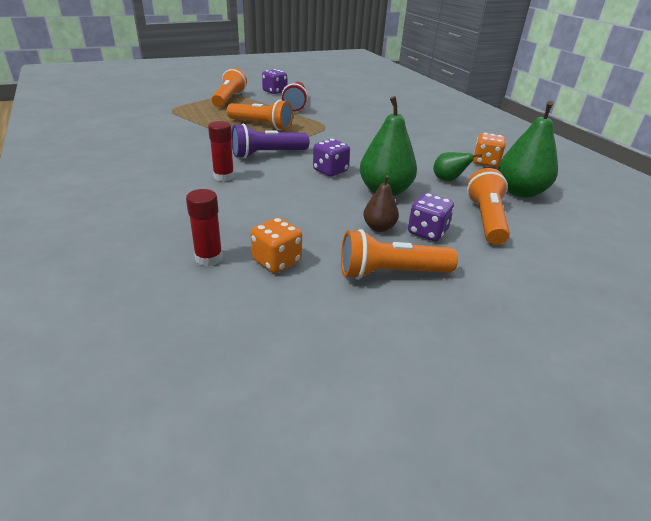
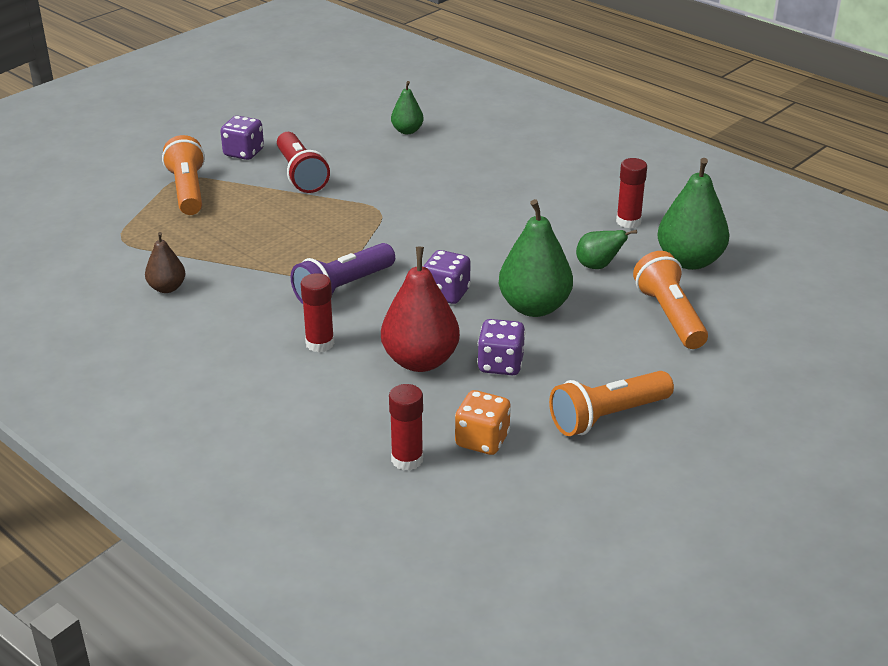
camera: 20 degrees left, 0 degrees up
(261, 125) = (288, 235): orange flashlight -> none
(279, 201) = (420, 361): none -> red pear
(373, 99) = (407, 131): none -> green pear
(379, 227) = (560, 363): brown pear -> brown pear (167, 288)
(427, 232) = (615, 353): purple dice -> purple dice (500, 364)
(485, 162) = (628, 221): orange dice -> red glue stick

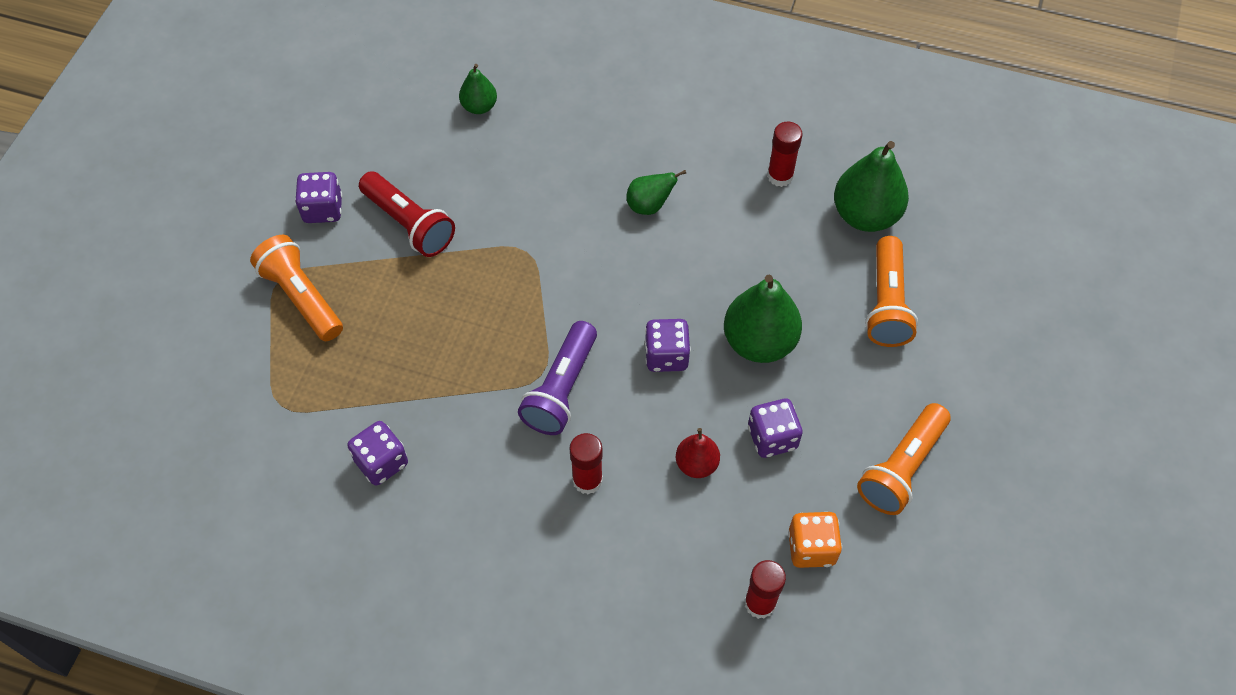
camera: 25 degrees left, 25 degrees up
(167, 288) = (381, 462): brown pear -> purple dice
(420, 361) = (696, 464): red pear -> red pear, size x0.55
(598, 266) = (786, 256): green pear -> green pear (649, 206)
(669, 316) = (886, 304): orange flashlight -> orange flashlight turned 135 degrees counterclockwise

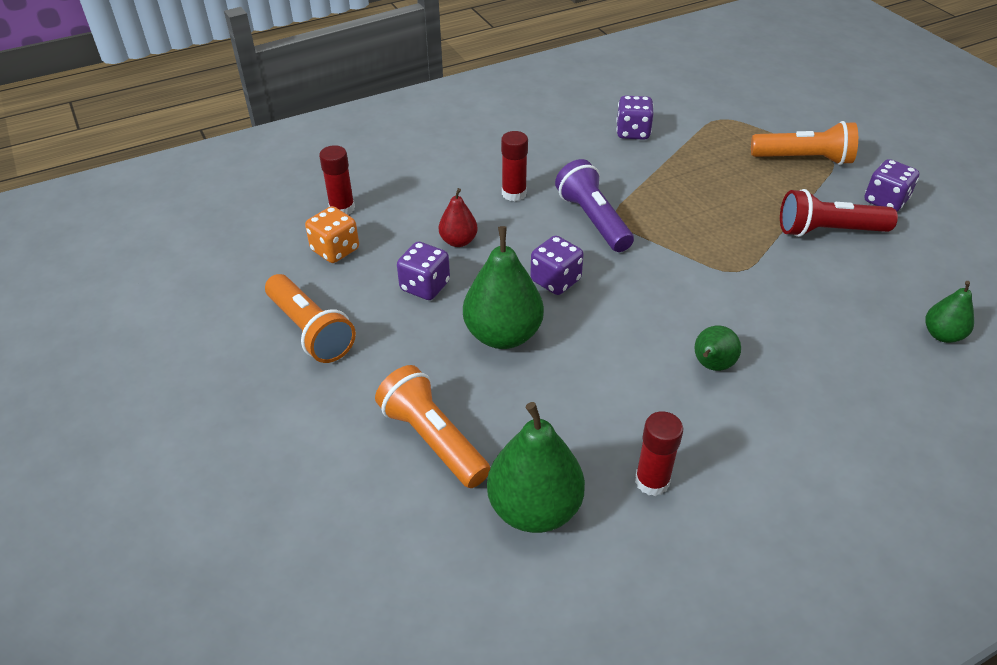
camera: 135 degrees right, 15 degrees down
(901, 468) = (310, 331): orange flashlight -> orange flashlight turned 150 degrees clockwise

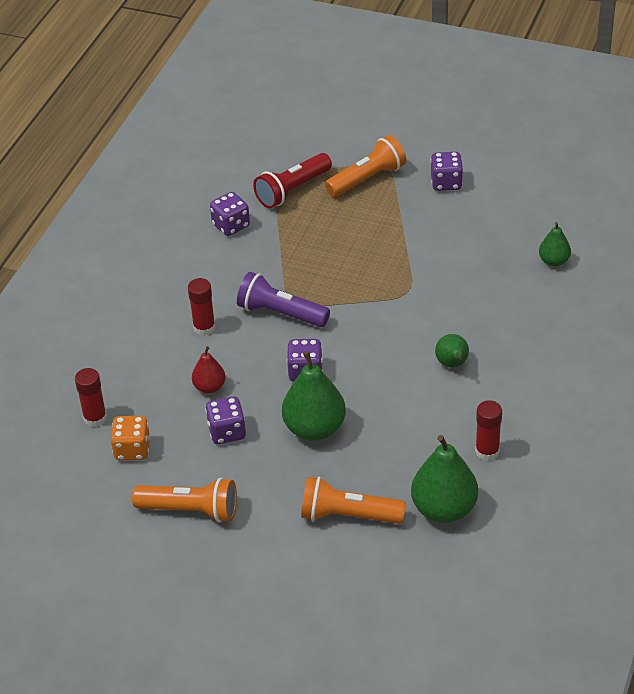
camera: 40 degrees left, 0 degrees up
(828, 231) = (432, 228): red flashlight -> red flashlight (292, 190)

